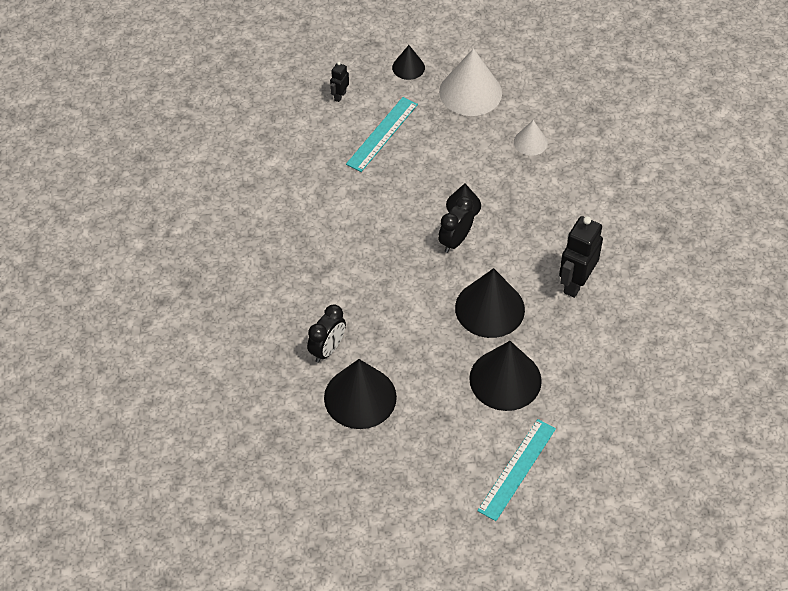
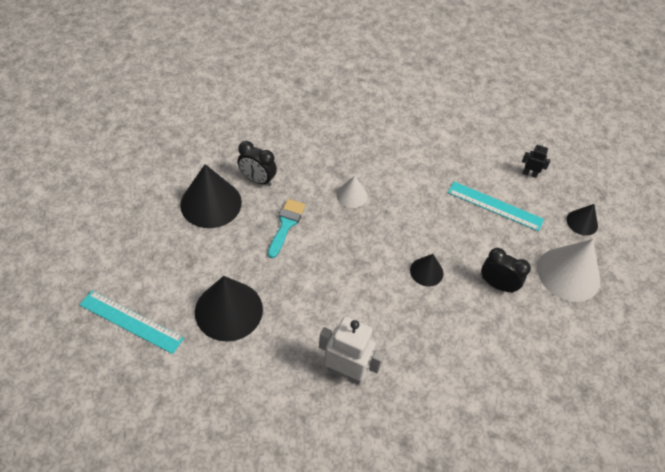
camera: 80 degrees right, 0 degrees up
(396, 324) = (286, 225): none -> turquoise brush
(455, 241) = (382, 266): black clock -> black clock (497, 285)
(489, 308) = (308, 296): black cone -> none
(530, 142) = (519, 329): white cone -> white cone (352, 195)
(575, 283) = (346, 372): black robot -> white robot

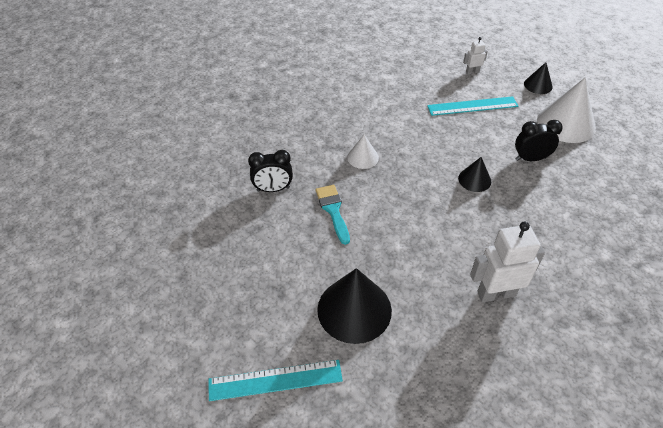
camera: 30 degrees left, 5 degrees down
(211, 203) = (250, 232): black cone -> none
(529, 174) = (472, 72): black robot -> white robot

